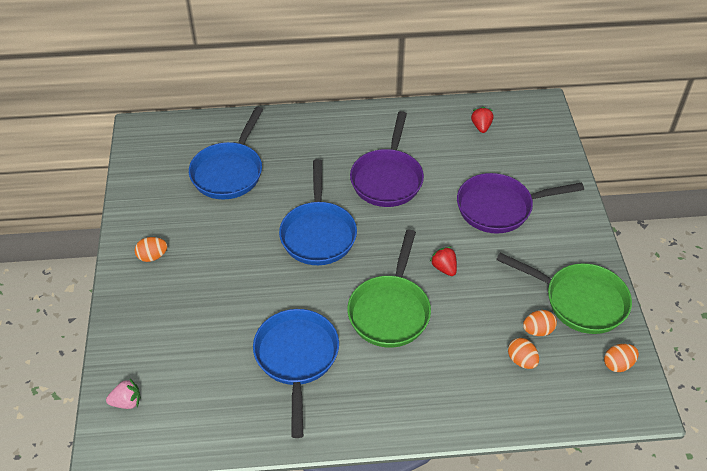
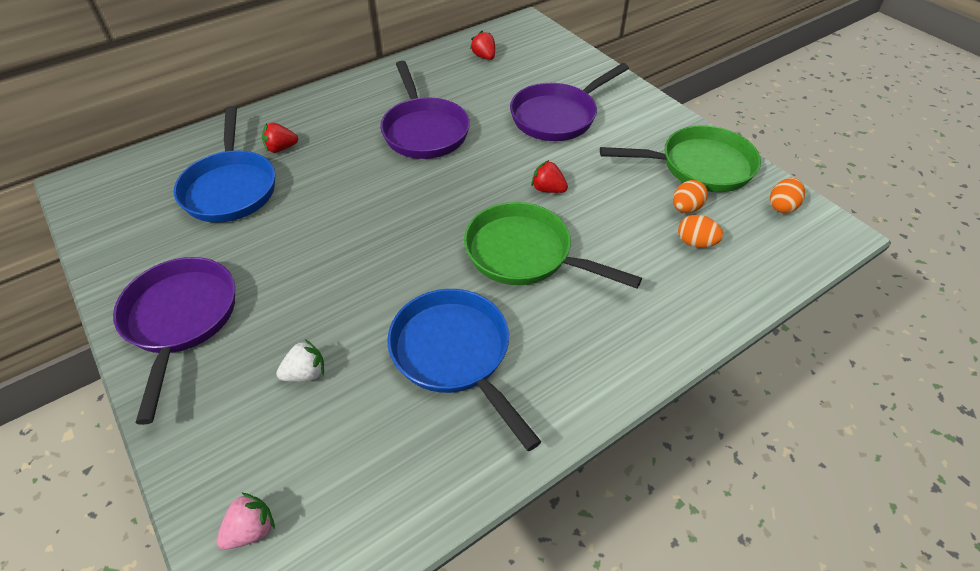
camera: 30 degrees left, 0 degrees up
(152, 256) = (180, 319): orange egg -> purple pan
(203, 326) = (305, 373): none -> white strawberry
(278, 152) = (281, 148): none -> red strawberry
(318, 233) = (385, 210): blue pan -> none
(390, 311) = (524, 254): green pan -> green pan turned 135 degrees clockwise

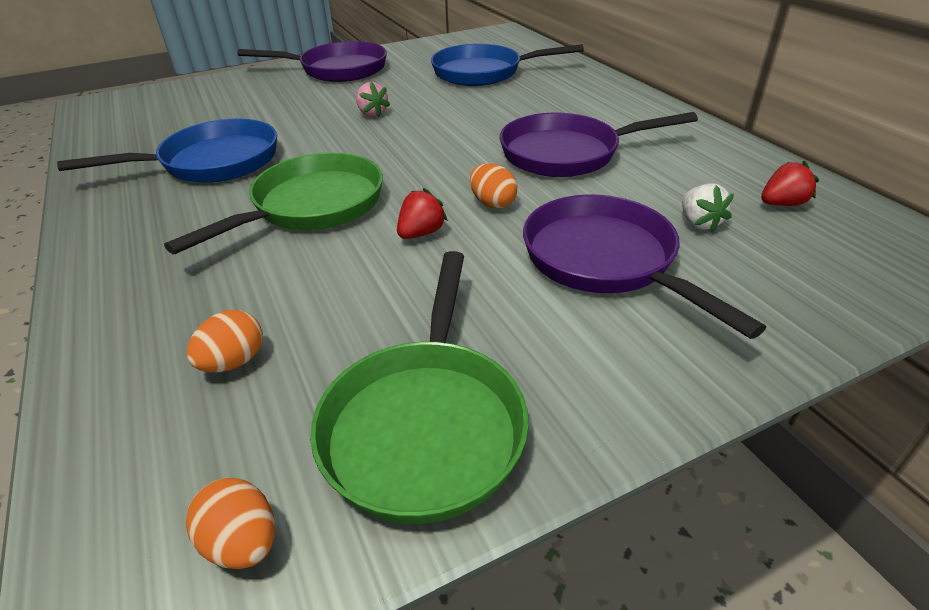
camera: 100 degrees right, 10 degrees down
(251, 530) = (147, 99): pink strawberry -> pink strawberry (372, 113)
(281, 148) = (539, 86): red strawberry -> none
(305, 373) = (251, 108): white strawberry -> white strawberry (699, 223)
(686, 208) = (317, 370): orange egg -> orange egg (492, 203)

